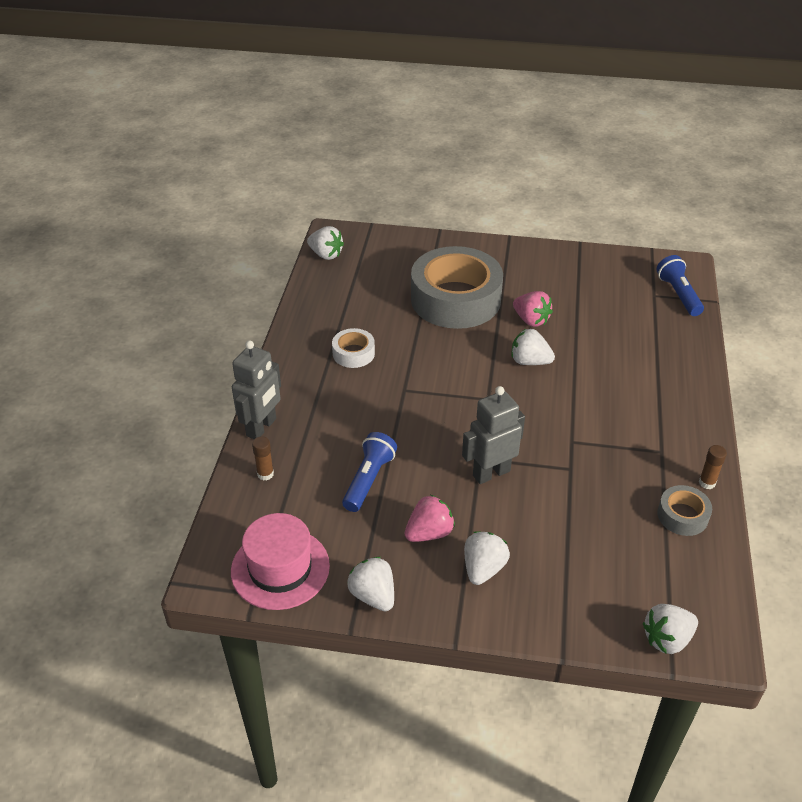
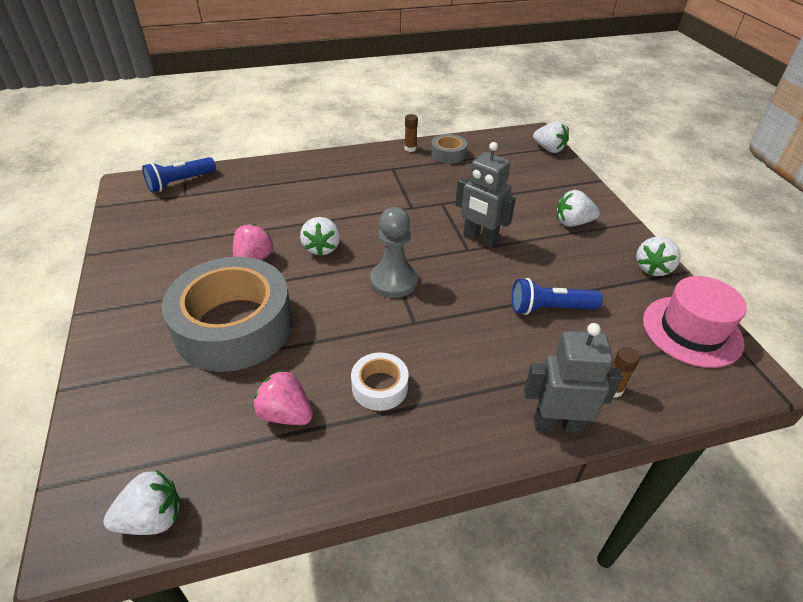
camera: 115 degrees left, 0 degrees up
(326, 254) = (152, 518): white strawberry -> white strawberry turned 60 degrees clockwise
(429, 533) = (569, 256): pink strawberry -> pink strawberry (285, 414)
(460, 393) = (394, 281): none -> grey pawn

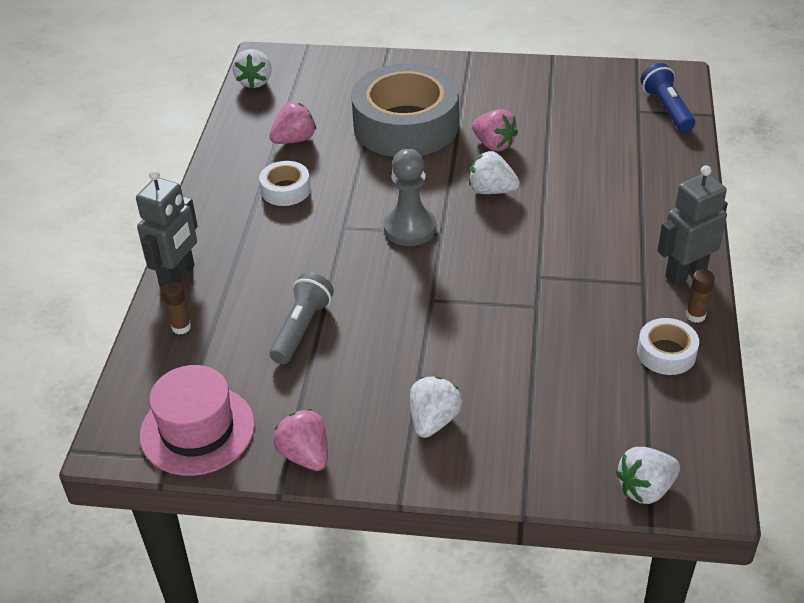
camera: 115 degrees right, 0 degrees up
(448, 154) = (666, 353): grey tape -> white tape
(479, 239) = (444, 315): grey robot -> grey robot (685, 273)
(549, 309) = (301, 328): blue flashlight -> grey flashlight
(652, 268) = (305, 455): white strawberry -> pink strawberry

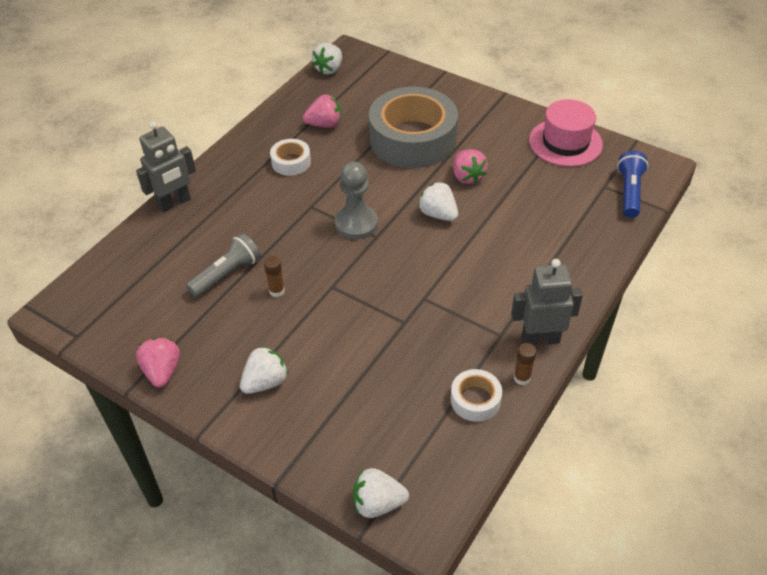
camera: 25 degrees right, 5 degrees up
(181, 327) = (150, 242): brown glue stick -> brown glue stick (277, 291)
(197, 430) = (108, 323): pink hat -> pink hat (565, 142)

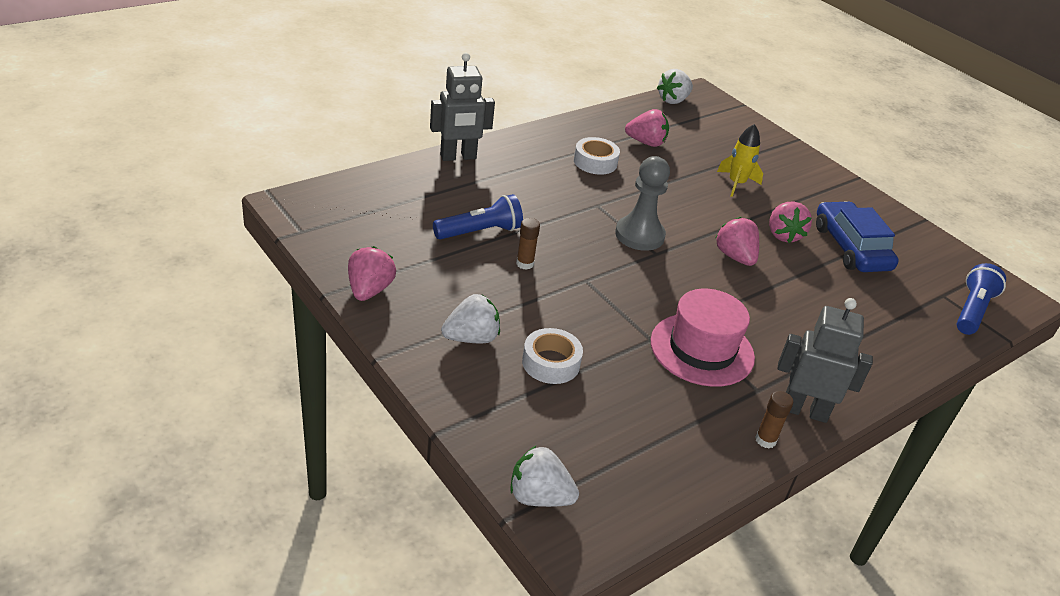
camera: 15 degrees right, 10 degrees down
(227, 274) = (480, 232): grey flashlight -> blue flashlight
(412, 139) = (736, 184): grey tape -> yellow rocket
(438, 214) = (735, 257): white strawberry -> pink strawberry
(475, 400) = (700, 441): white tape -> white tape (551, 363)
(522, 168) = (851, 247): none -> blue car
(565, 142) = (912, 241): pink hat -> pink hat (702, 349)

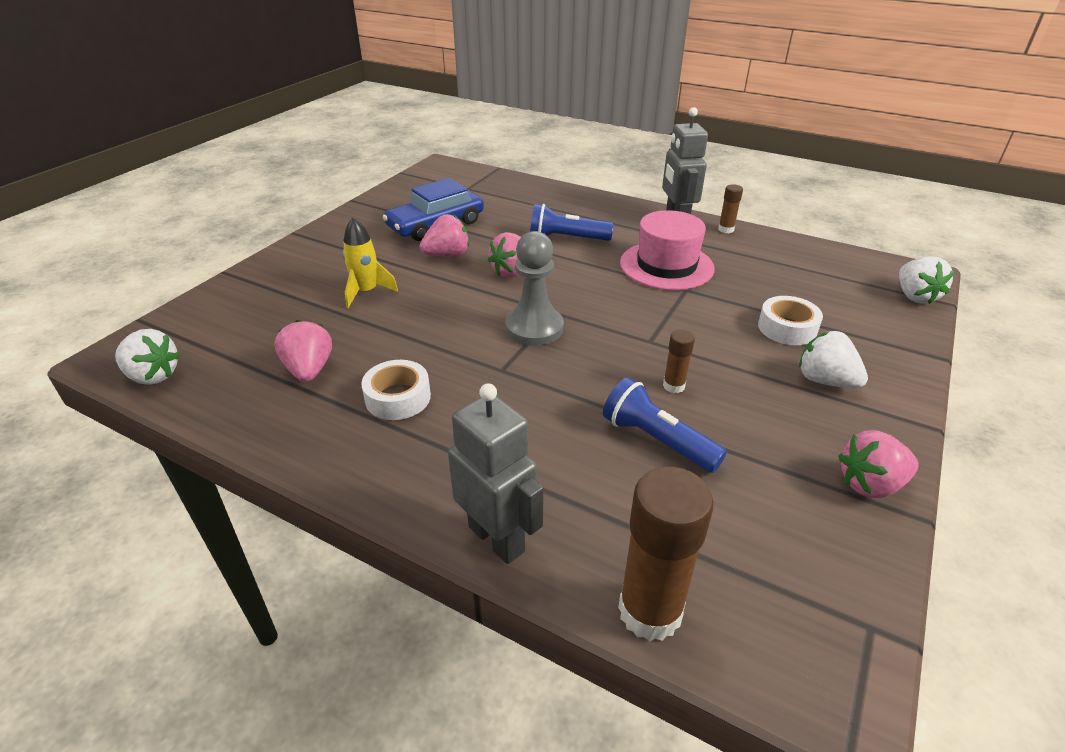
camera: 110 degrees left, 0 degrees up
(377, 178) = (650, 611): none -> brown glue stick
(972, 310) = (476, 178): blue flashlight -> blue flashlight (566, 238)

